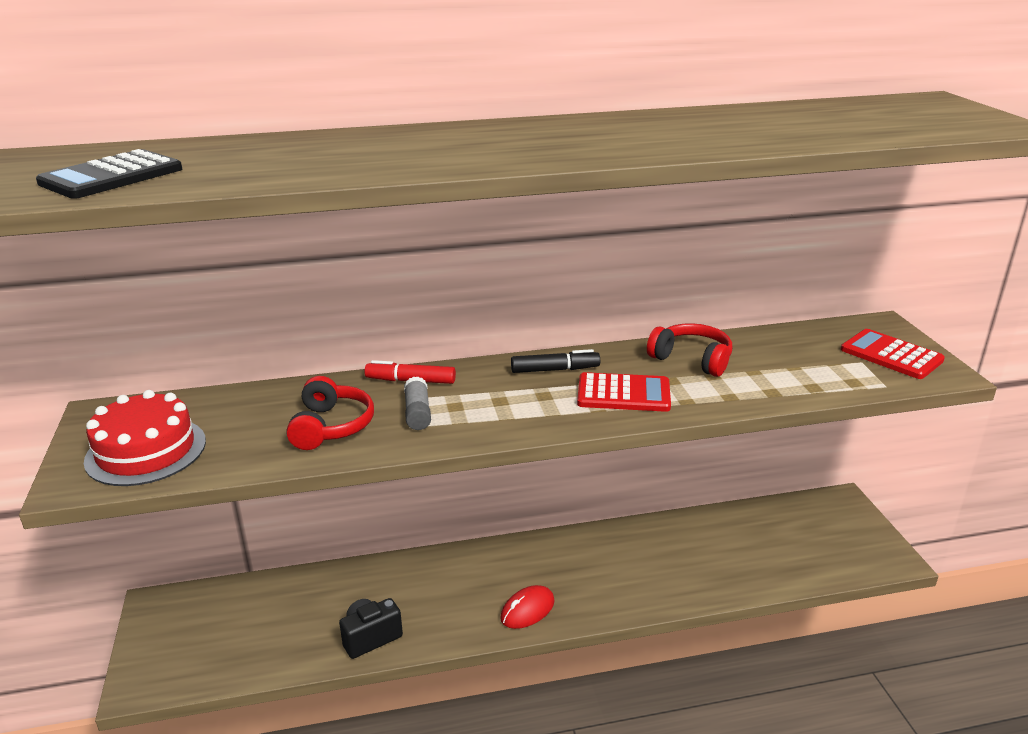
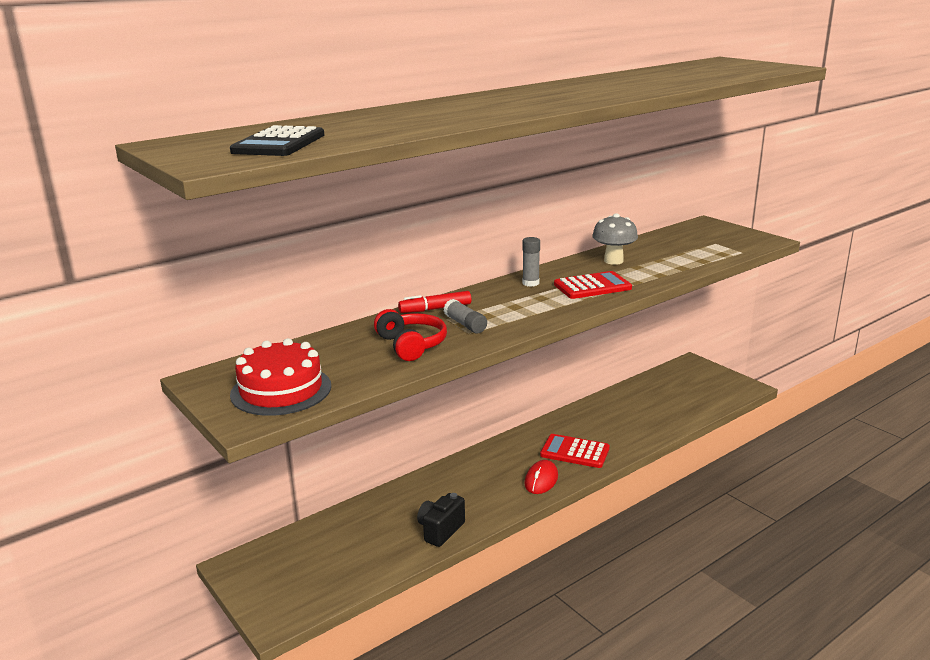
camera: 25 degrees left, 5 degrees down
(555, 370) = (530, 283): black marker -> grey glue stick
(692, 359) = (613, 261): red headphones -> grey mushroom
(891, 355) = (728, 237): red calculator -> red calculator (575, 452)

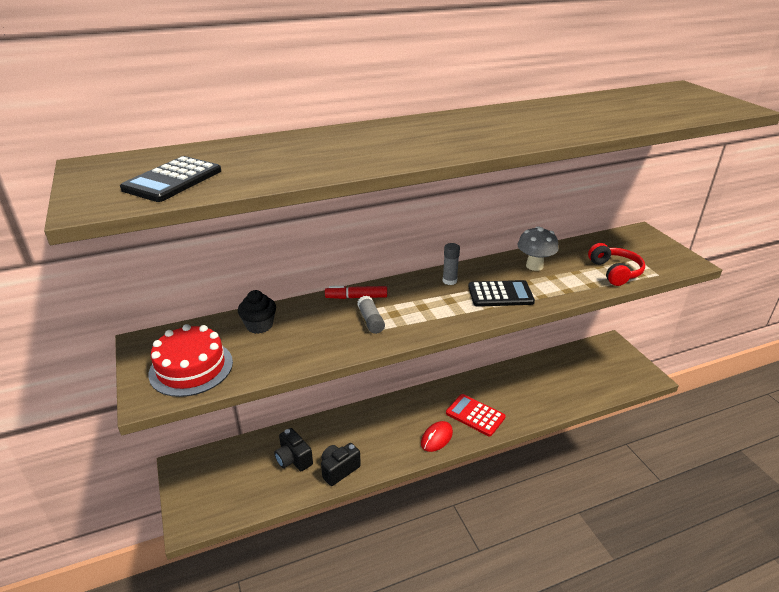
camera: 15 degrees right, 10 degrees up
(337, 346) = (259, 325): none -> black cupcake
(379, 531) = (293, 459): none -> black camera
(411, 345) = (316, 336): red headphones -> red headphones (615, 272)
(592, 286) = (500, 294): red calculator -> black calculator

